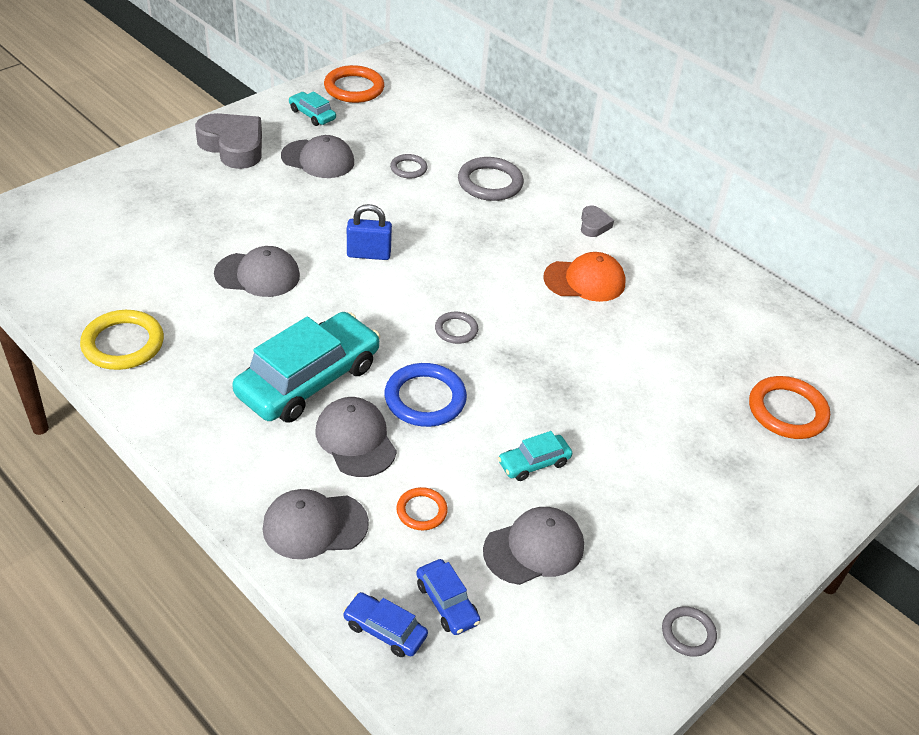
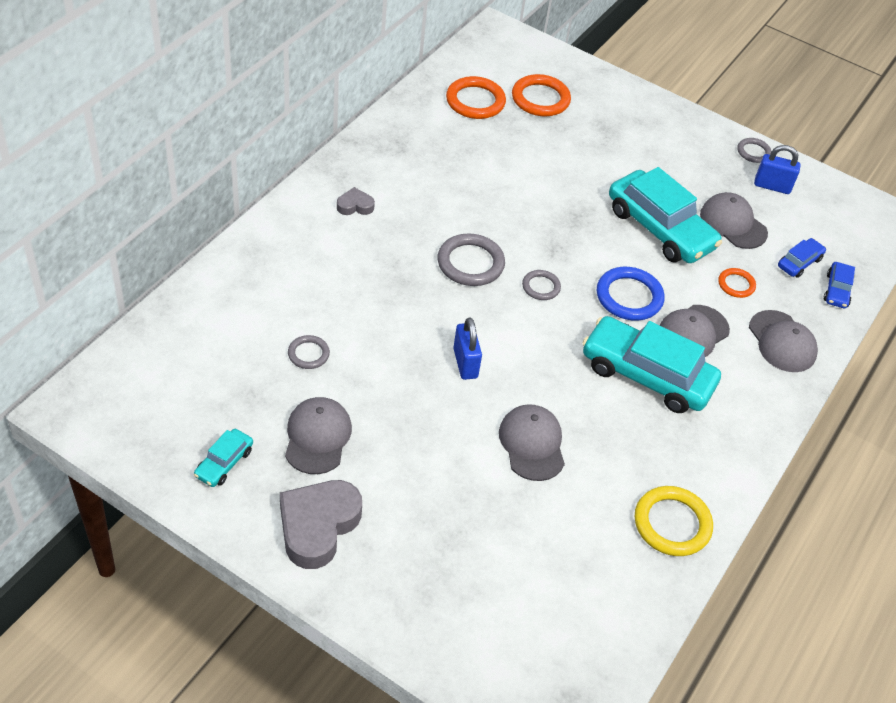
camera: 105 degrees left, 5 degrees up
(354, 88) = (149, 433): orange ring -> orange ring (475, 101)
(490, 183) = (312, 285): grey ring -> grey ring (470, 263)
(534, 463) = (660, 228): turquoise car -> turquoise car, size x2.18
(584, 280) = (439, 209): orange cap -> none
(609, 630) = (772, 186): none -> blue padlock

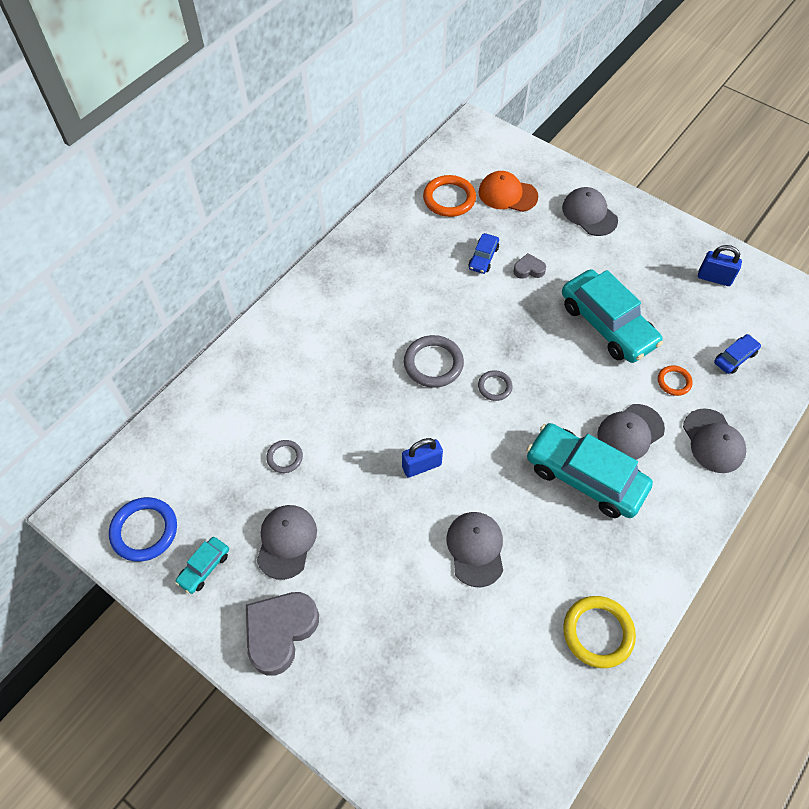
camera: 10 degrees right, 10 degrees up
(355, 206) = (336, 307): grey heart -> grey heart (528, 269)
(465, 363) = (421, 466): blue padlock -> blue padlock turned 75 degrees clockwise
(540, 99) = (507, 194): orange ring -> orange cap
(629, 297) = (574, 396): blue ring -> blue ring (144, 531)
(733, 224) = (675, 318): grey cap -> grey cap (589, 214)
(753, 152) = (699, 243): grey ring -> none
(837, 290) = (768, 386): blue car -> blue car (483, 258)

